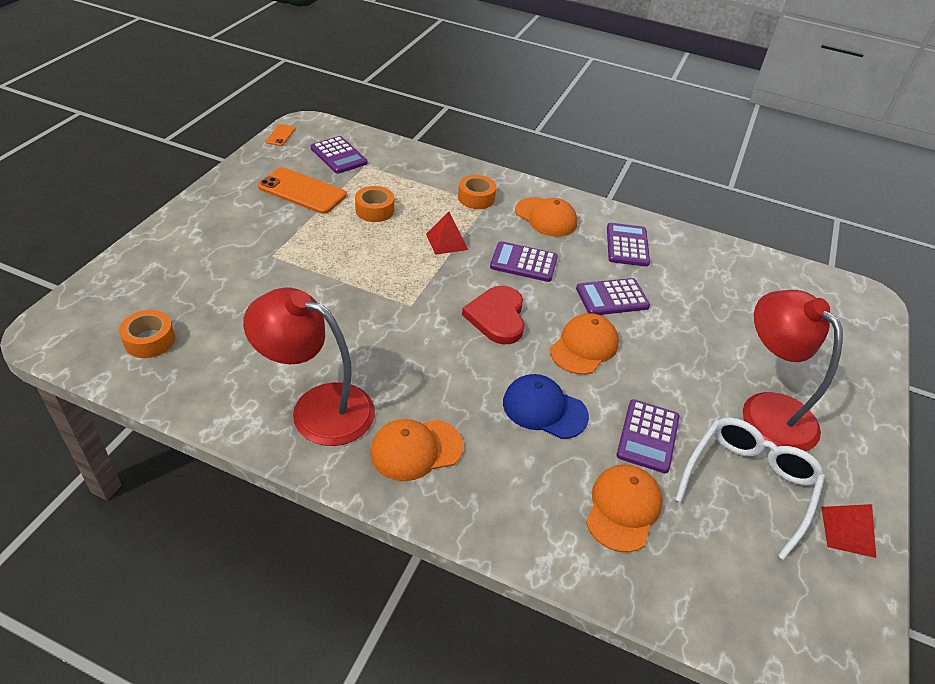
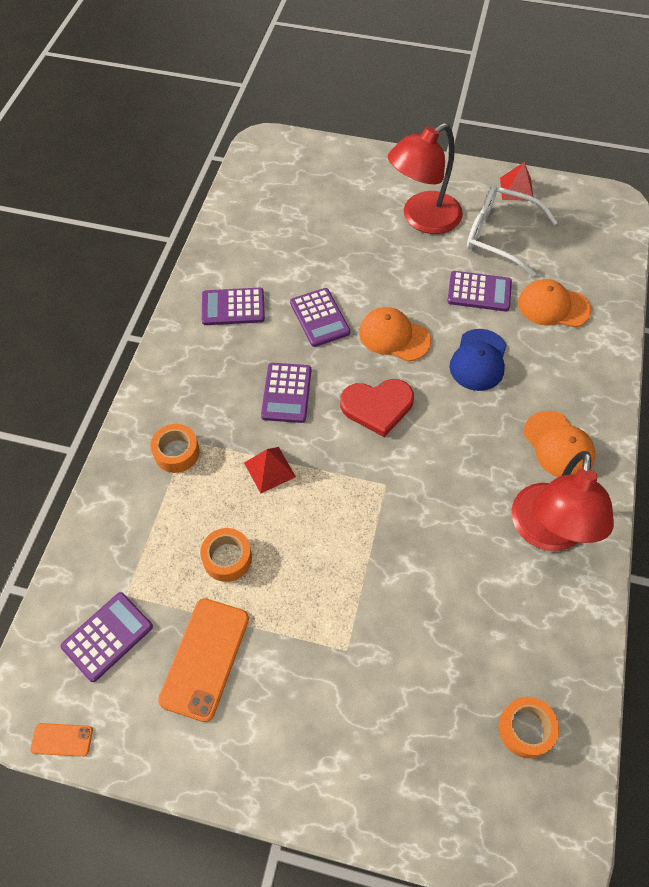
camera: 95 degrees left, 15 degrees up
(546, 217) = (200, 380): orange cap -> none

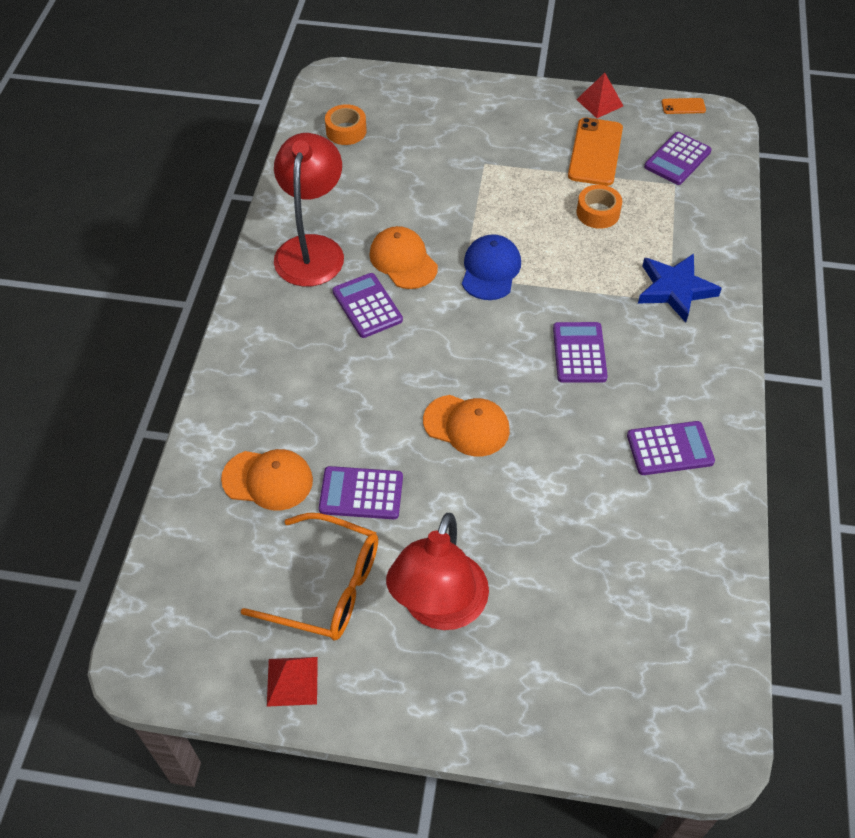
camera: 175 degrees right, 5 degrees down
(176, 452) = (675, 289): orange tape -> blue star
(269, 469) = (578, 281): red pyramid -> red pyramid (599, 102)
(320, 318) = (560, 443): purple calculator -> purple calculator (367, 306)
(377, 407) = (478, 346): red heart -> none
(422, 219) = (439, 608): red lamp -> red lamp turned 150 degrees clockwise
(478, 360) = (366, 404): blue cap -> blue cap (490, 270)
(499, 235) = (327, 587): white glasses -> orange glasses
(558, 445) = (289, 322): orange cap -> orange cap (403, 260)

